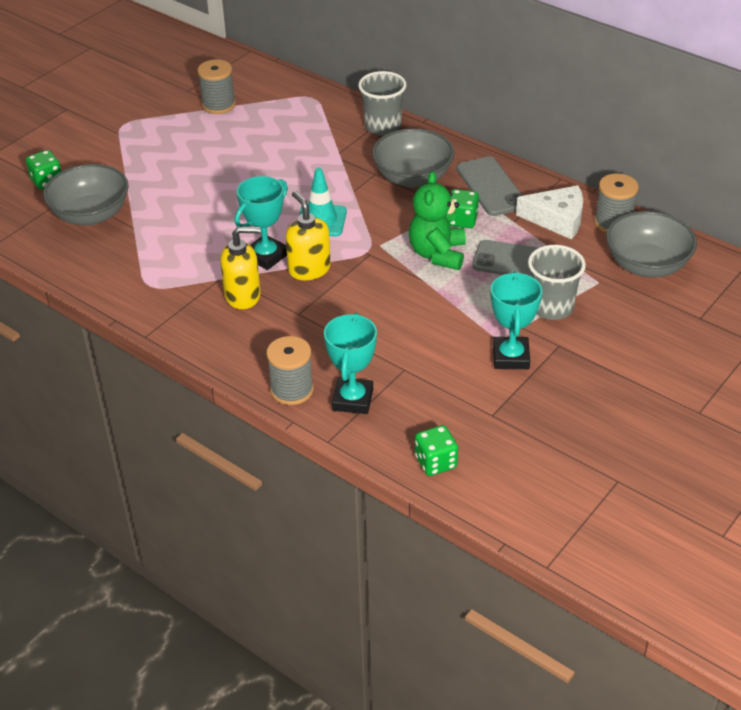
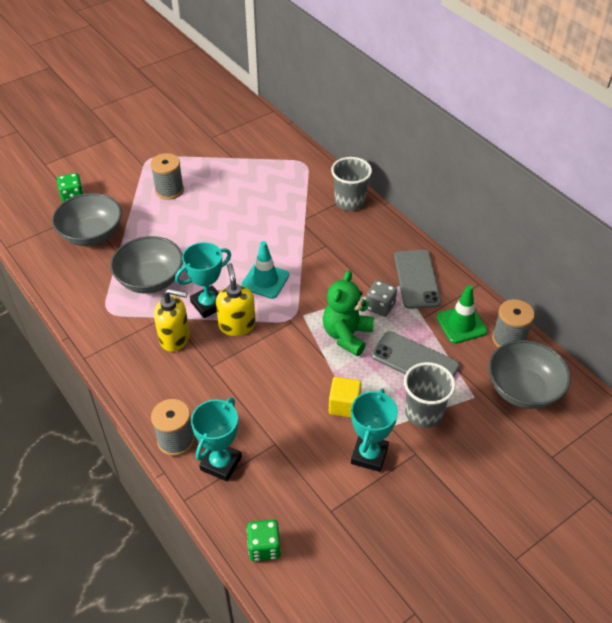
camera: 15 degrees right, 5 degrees up
(218, 105) = (229, 155): grey spool -> grey spool (169, 190)
(413, 177) = (355, 256): grey bowl -> grey bowl (150, 280)
(462, 220) = (380, 306): green dice -> grey dice
(464, 318) = (344, 405): none -> yellow cube
(557, 219) = (461, 324): white cheese -> green traffic cone

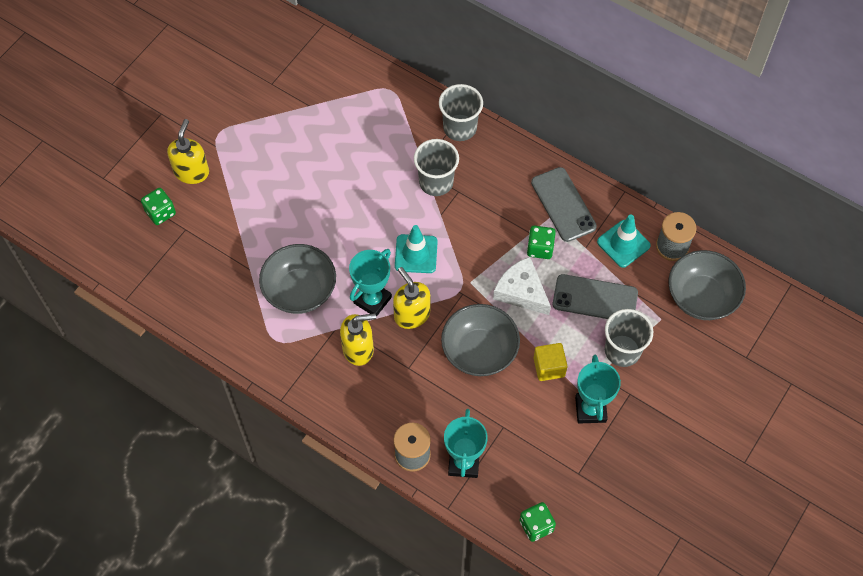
camera: 20 degrees left, 15 degrees up
(92, 235) = (209, 255): grey bowl -> grey bowl (479, 351)
(114, 177) = (192, 172): none -> yellow soap dispenser
(169, 190) = (262, 171): grey spool -> none
(310, 234) = (436, 182): none -> grey cup
(347, 335) = (521, 291): green teddy bear -> white cheese
(380, 306) = (540, 248): grey dice -> green dice
(461, 324) = (623, 244): green traffic cone -> turquoise traffic cone

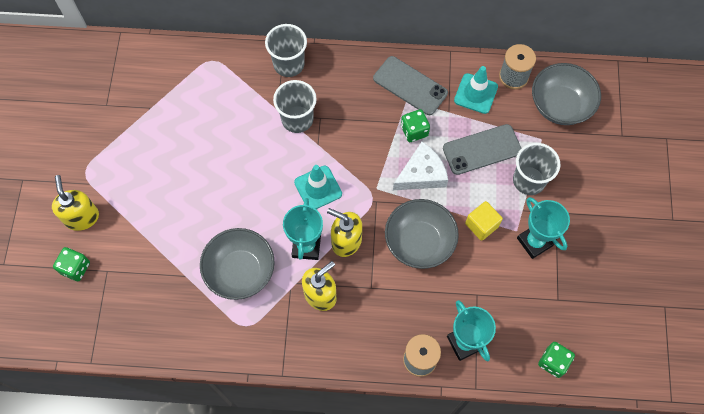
camera: 30 degrees left, 5 degrees up
(521, 291) = (421, 174): white cheese -> white cheese turned 135 degrees clockwise

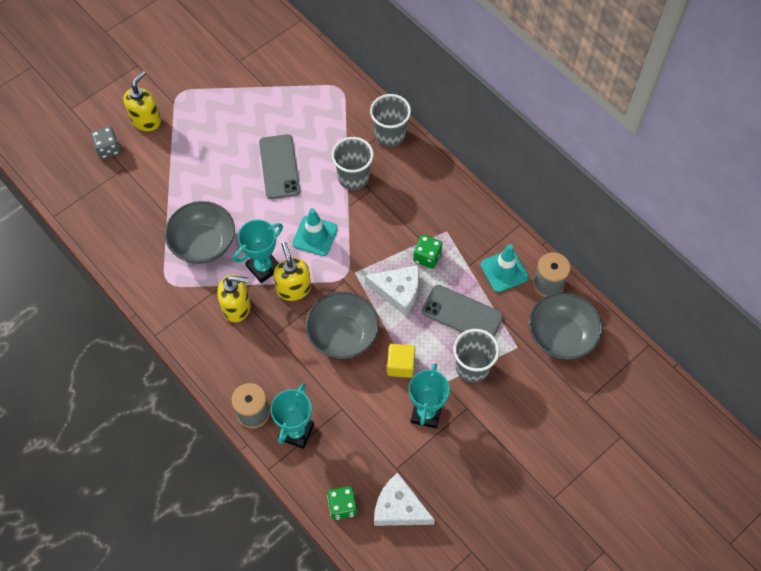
camera: 45 degrees right, 5 degrees down
(75, 268) = (108, 149): green dice -> grey dice
(410, 86) = (460, 223): grey phone -> grey phone (279, 166)
(589, 324) = (399, 508): none -> white cheese

